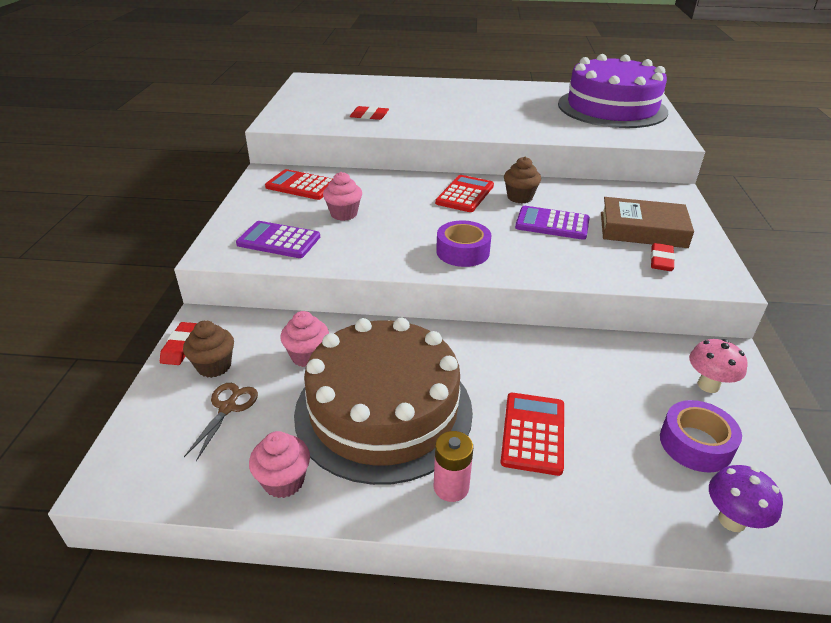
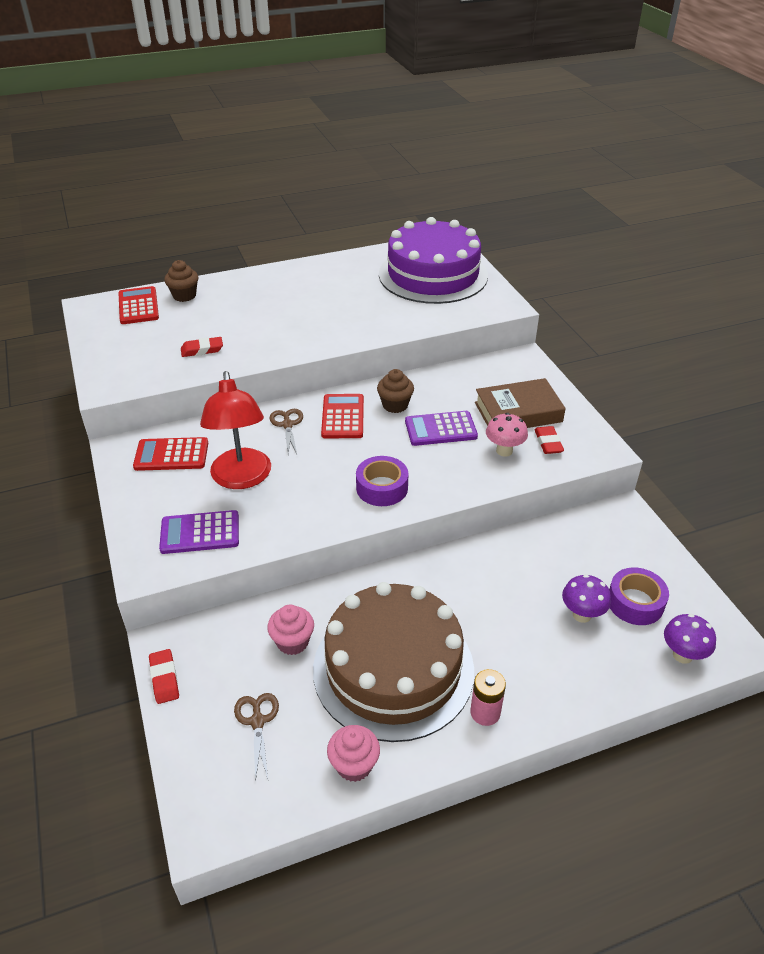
camera: 25 degrees left, 5 degrees up
(214, 366) = (213, 686): brown cupcake -> brown cupcake (184, 296)
(344, 214) = (242, 478): pink cupcake -> red lamp
(412, 189) = (287, 425): none -> brown scissors
(533, 433) = (519, 640): red calculator -> red calculator (138, 306)
(621, 434) = (582, 615): none -> purple mushroom
(708, 385) = (622, 546): pink mushroom -> pink mushroom (504, 451)

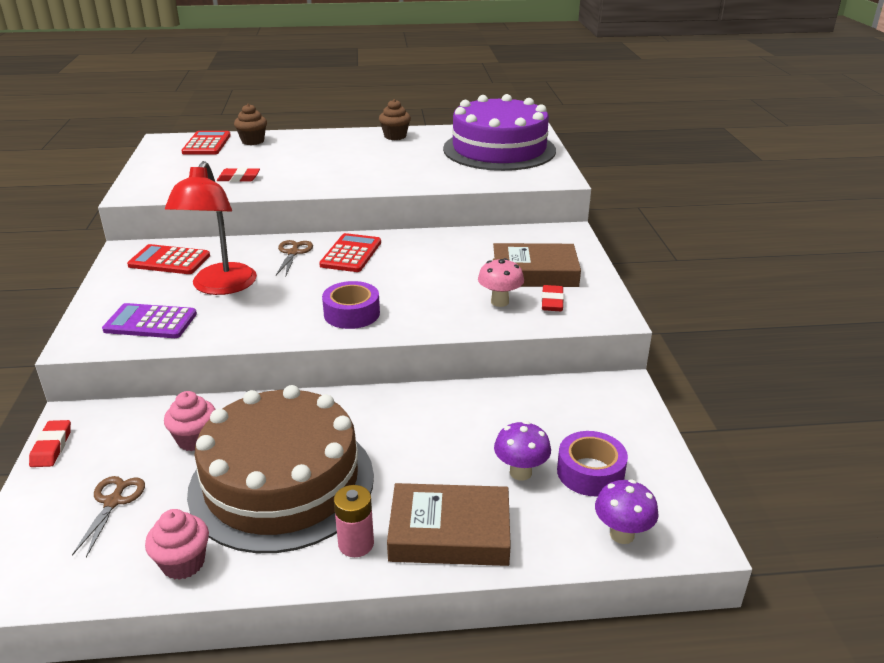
camera: 15 degrees right, 10 degrees down
(395, 405) = (409, 251): brown cupcake -> brown cupcake (395, 136)
(440, 429) = (443, 276): purple calculator -> none
(553, 684) = (449, 533): none -> brown book

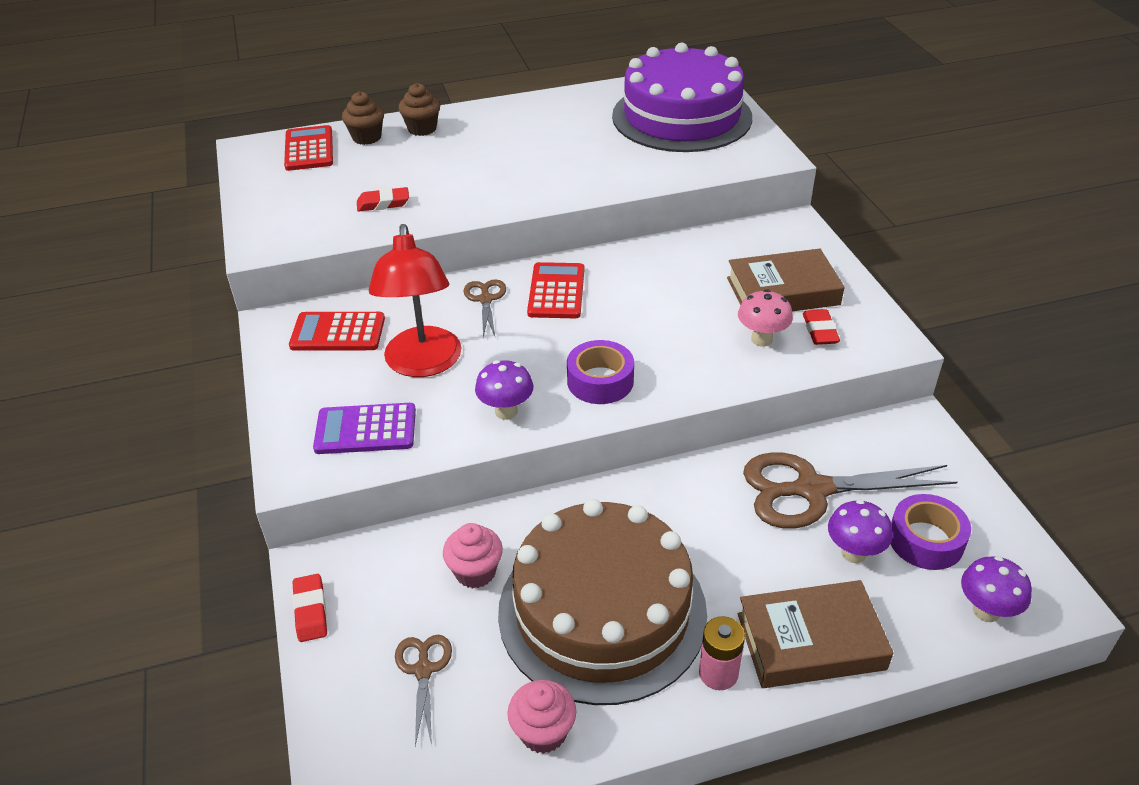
camera: 10 degrees left, 10 degrees up
(265, 324) = (506, 411): none -> purple mushroom
(395, 136) = (544, 109): brown cupcake -> brown cupcake (422, 129)
(506, 421) = (812, 490): none -> brown scissors

